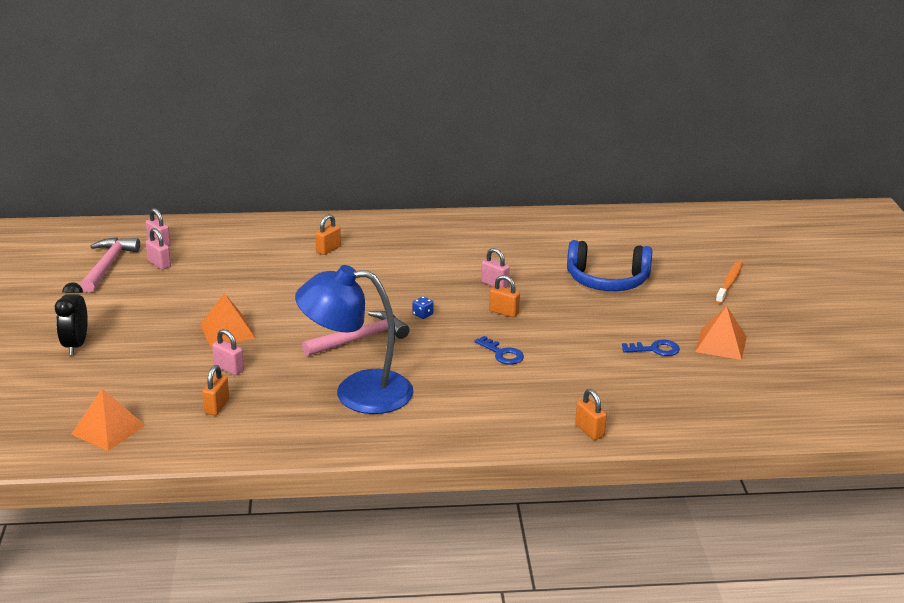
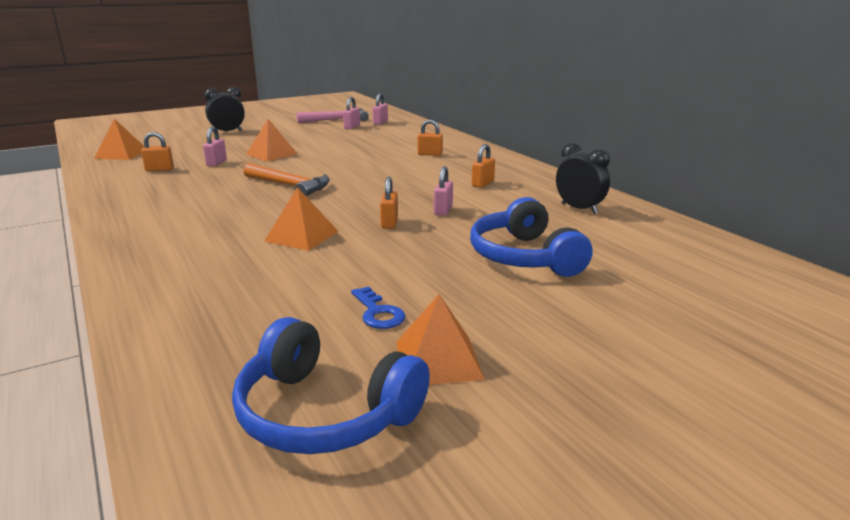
camera: 65 degrees right, 5 degrees down
(357, 392) = (196, 199): blue lamp -> none
(359, 339) = (289, 185): pink hammer -> orange hammer
(422, 315) = (351, 196): blue dice -> none
(502, 354) = (301, 236): blue key -> orange pyramid
(536, 234) = (579, 209): none -> black clock
(589, 431) = (149, 304): orange padlock -> orange padlock (482, 184)
(729, 282) = (641, 337): orange toothbrush -> none
(754, 386) = (324, 413): none -> blue headphones

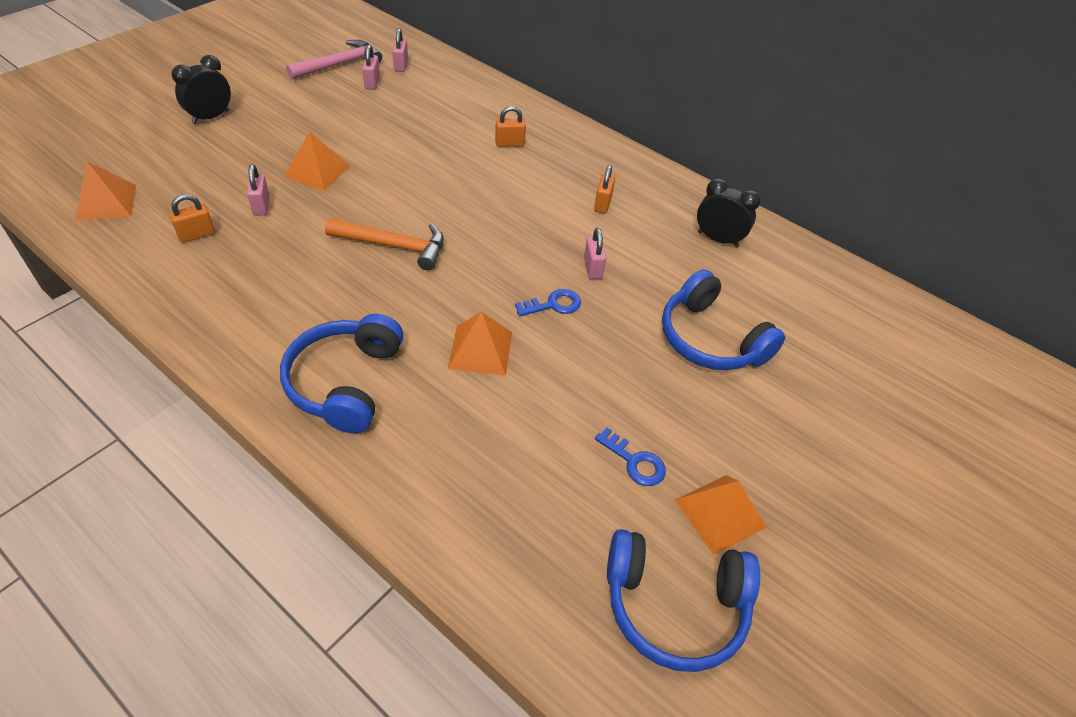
camera: 25 degrees left, 25 degrees up
(177, 237) = (345, 382): none -> blue headphones
(389, 223) = (553, 305): orange padlock -> blue key

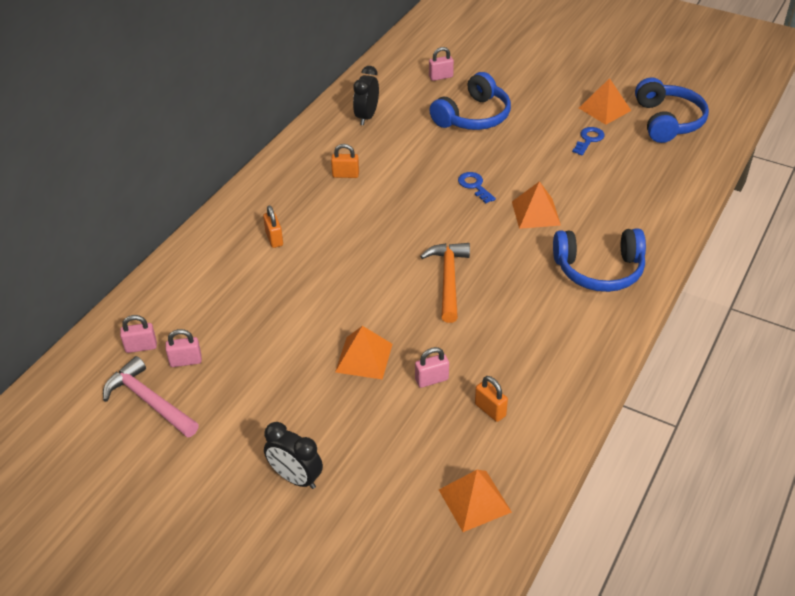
camera: 95 degrees left, 5 degrees down
(592, 268) = (427, 172): pink padlock -> pink padlock (441, 77)

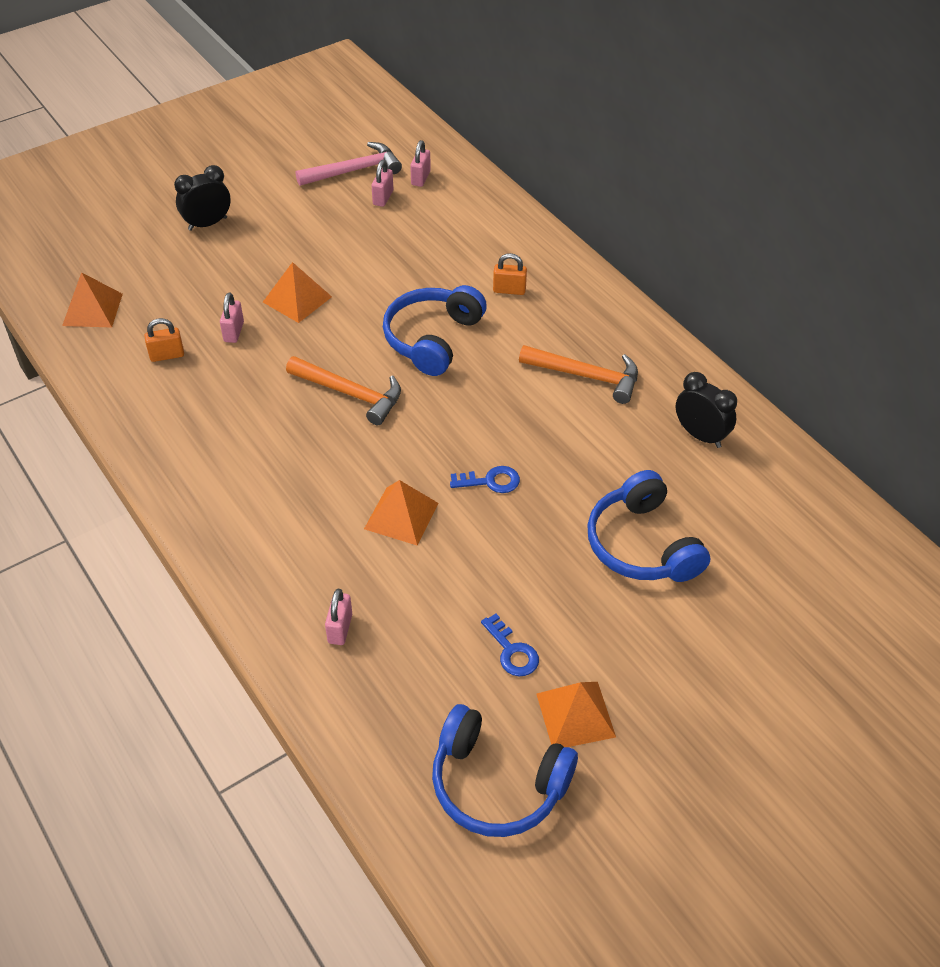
camera: 115 degrees right, 5 degrees up
(345, 175) = (586, 376): orange padlock -> orange hammer
(441, 77) = (764, 551): pink padlock -> pink padlock (340, 628)
(599, 270) = (266, 525): blue headphones -> blue headphones (432, 338)

